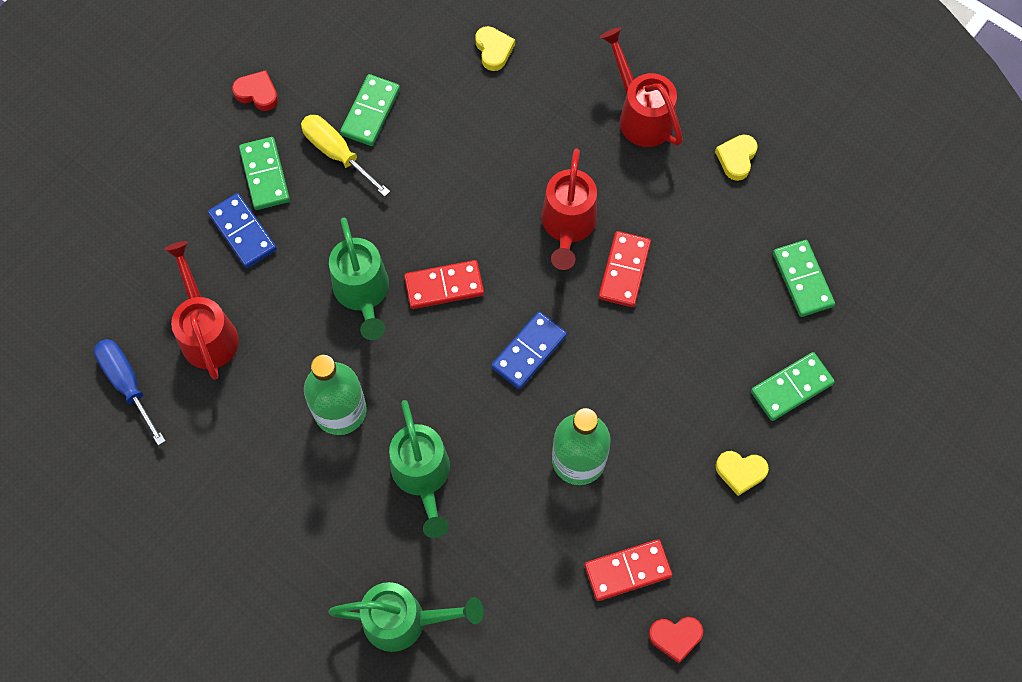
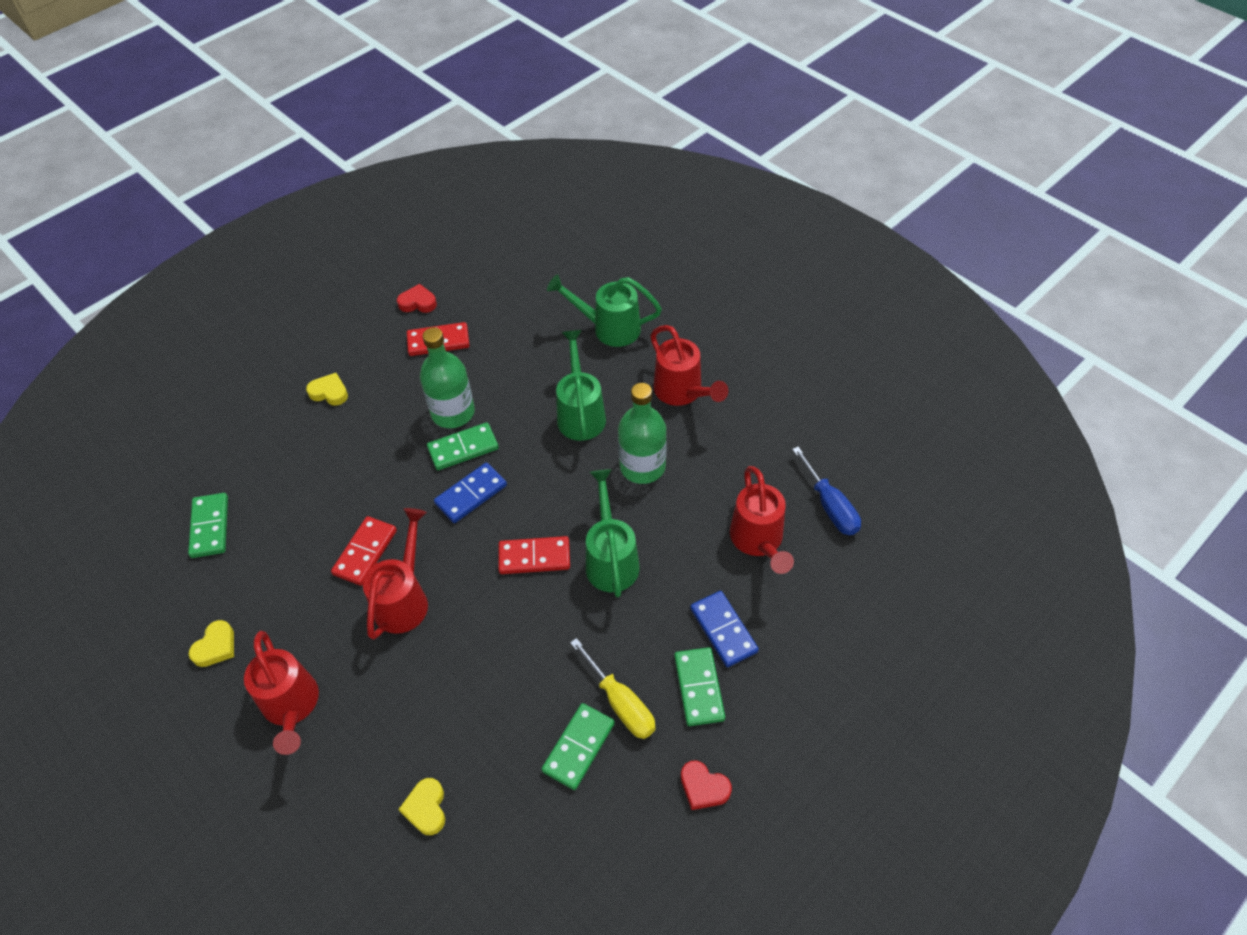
camera: 170 degrees left, 15 degrees down
(300, 524) = (682, 392): none -> red watering can
(791, 387) = (262, 445): green domino -> green domino (463, 448)

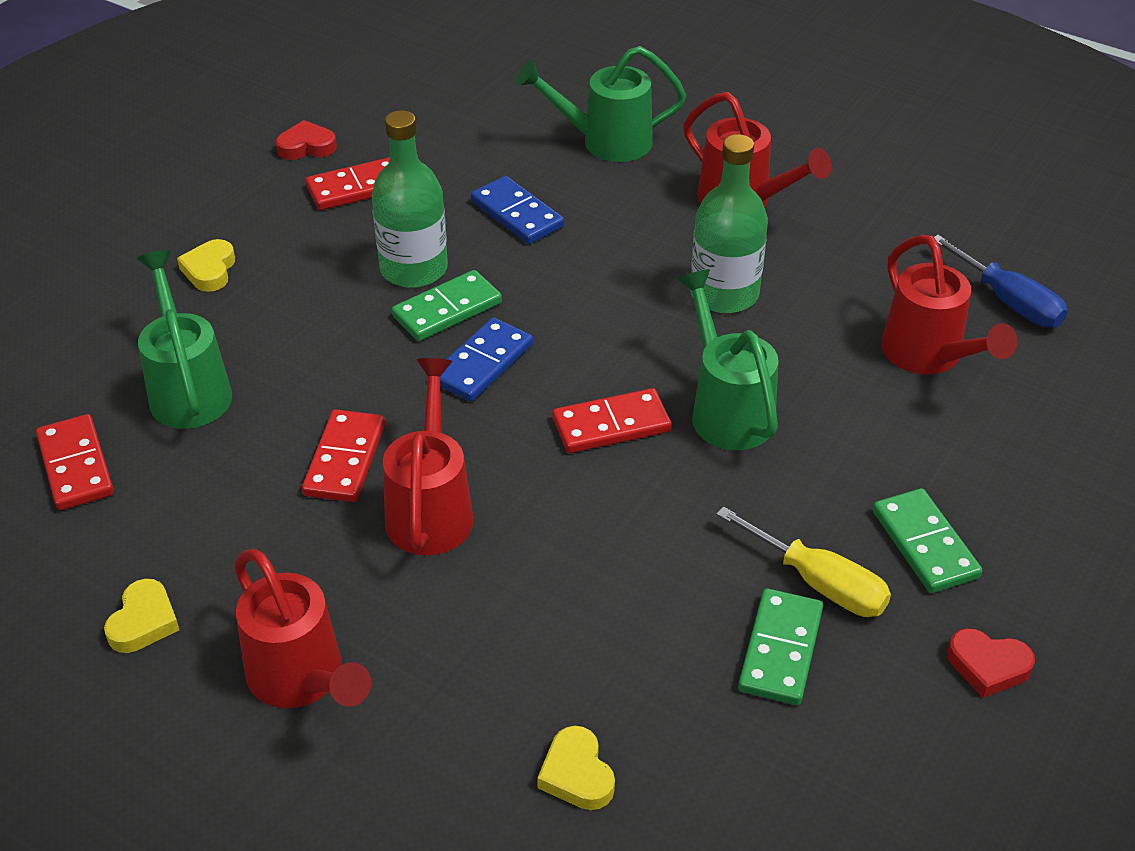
camera: 15 degrees left, 10 degrees down
(210, 527) = (76, 466): green domino -> red domino
(329, 392) = (209, 270): yellow heart -> yellow heart turned 90 degrees counterclockwise
(580, 414) = (606, 245): green watering can -> green watering can (188, 390)
(723, 630) = (928, 469): blue domino -> blue domino (517, 214)

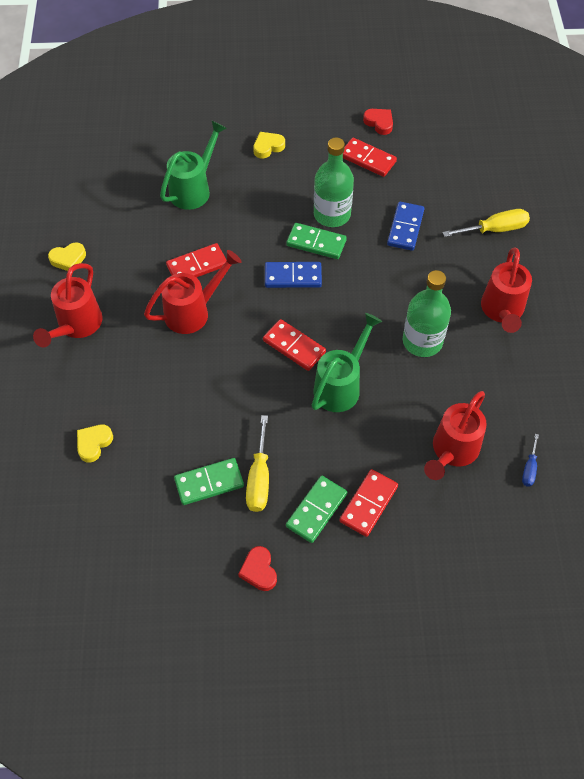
camera: 55 degrees right, 15 degrees up
(76, 466) = (126, 184): red domino -> red domino (368, 504)
(606, 142) = (495, 229): green watering can -> yellow screwdriver
(1008, 302) = (529, 468): blue screwdriver -> blue screwdriver, size x0.57

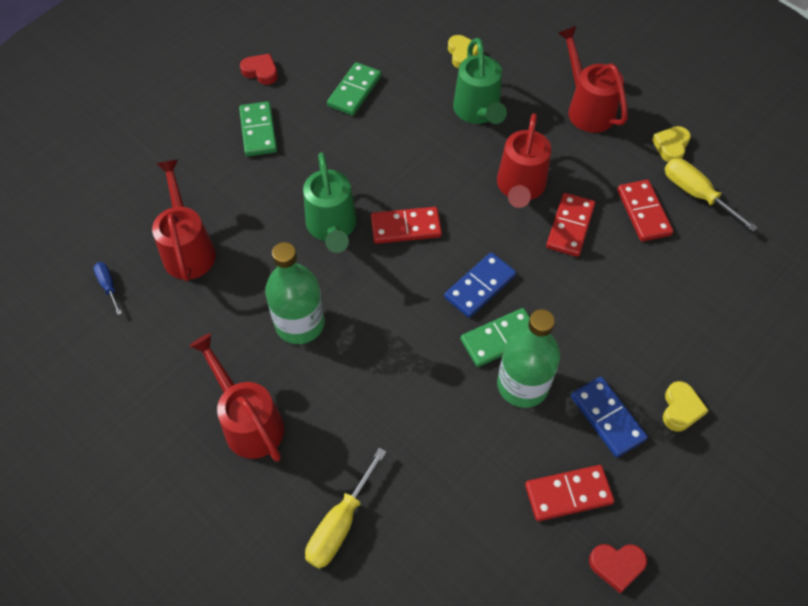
camera: 135 degrees right, 0 degrees up
(193, 189) = (676, 294): green watering can -> green watering can (478, 112)
(259, 478) = (322, 119): yellow screwdriver -> yellow screwdriver (696, 194)
(368, 504) = (222, 162): red domino -> red domino (643, 212)
(405, 228) = (435, 436): blue domino -> blue domino (607, 418)

